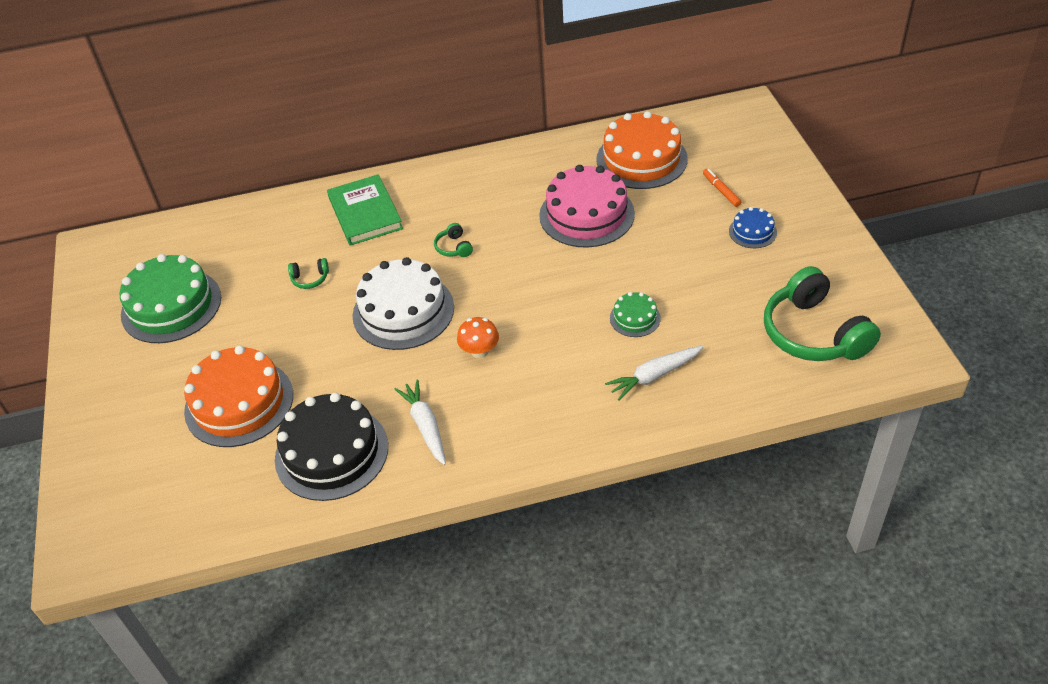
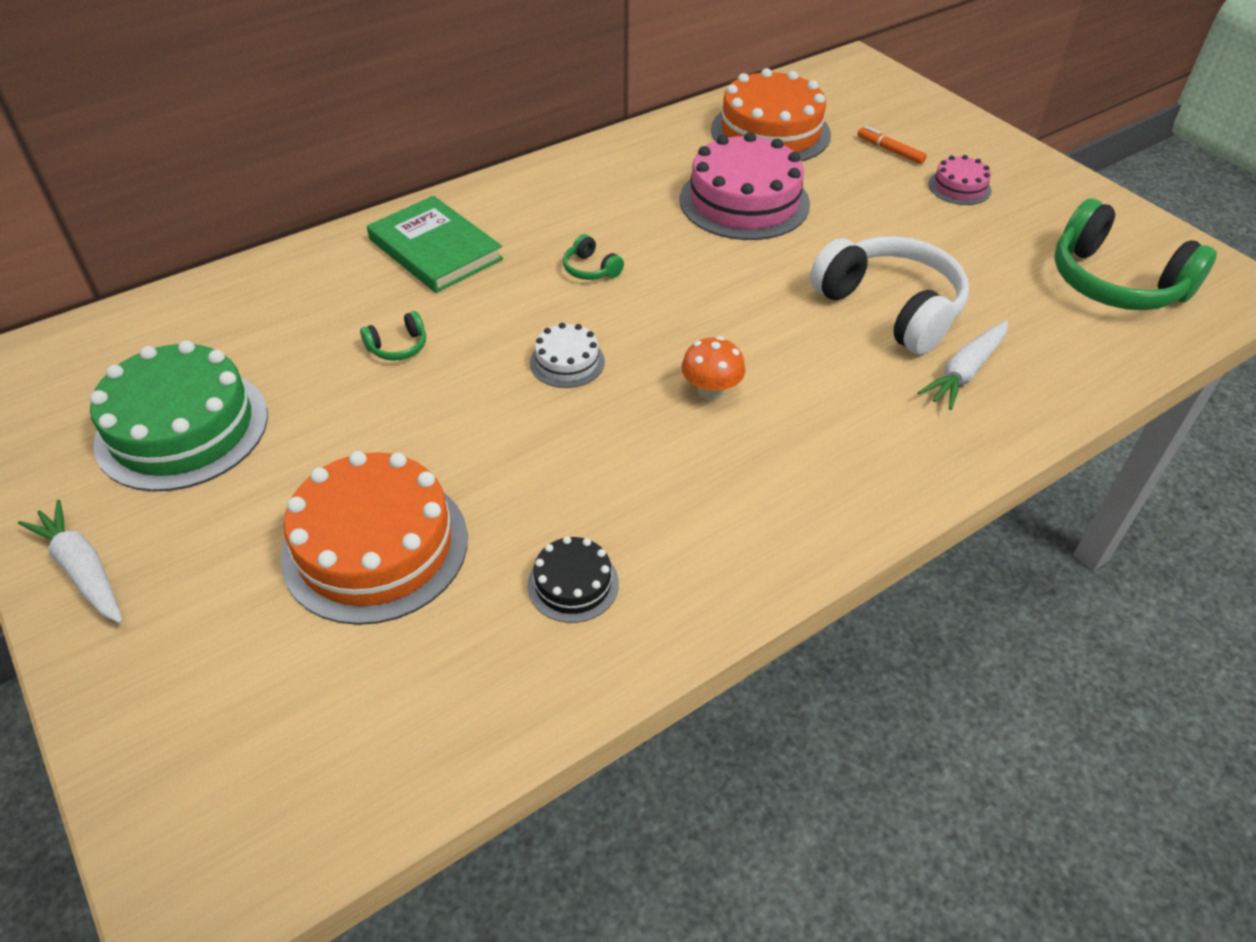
camera: 25 degrees left, 0 degrees up
(331, 452) = (573, 584): black cake -> black cake, size x0.48
(403, 311) = (567, 362): white cake -> white cake, size x0.48
(425, 426) = (696, 509): white carrot -> white carrot (83, 570)
(635, 318) = (890, 308): green cake -> white headphones
(752, 232) = (959, 187): blue cake -> pink cake

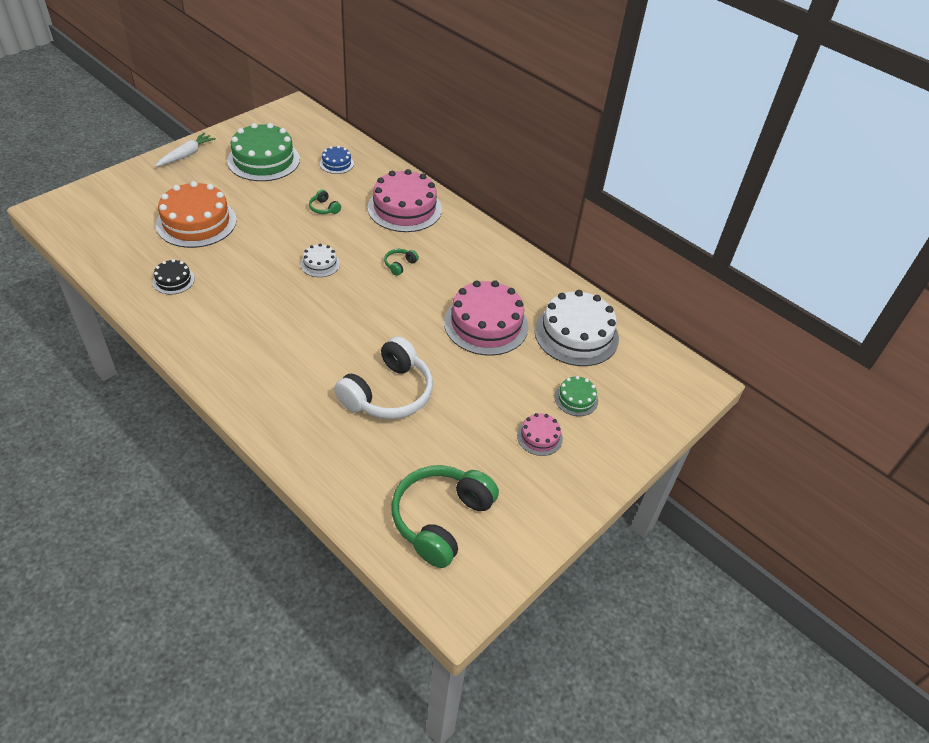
camera: 75 degrees right, 0 degrees up
(253, 320) = (336, 163): none -> blue cake
(435, 249) = (404, 208): green book -> pink cake
(711, 391) = (303, 317): orange mushroom -> none
(770, 132) = (576, 334): orange cake -> white cake
(890, 151) = (576, 399): orange marker -> green cake
(965, 372) = (331, 426): white carrot -> none

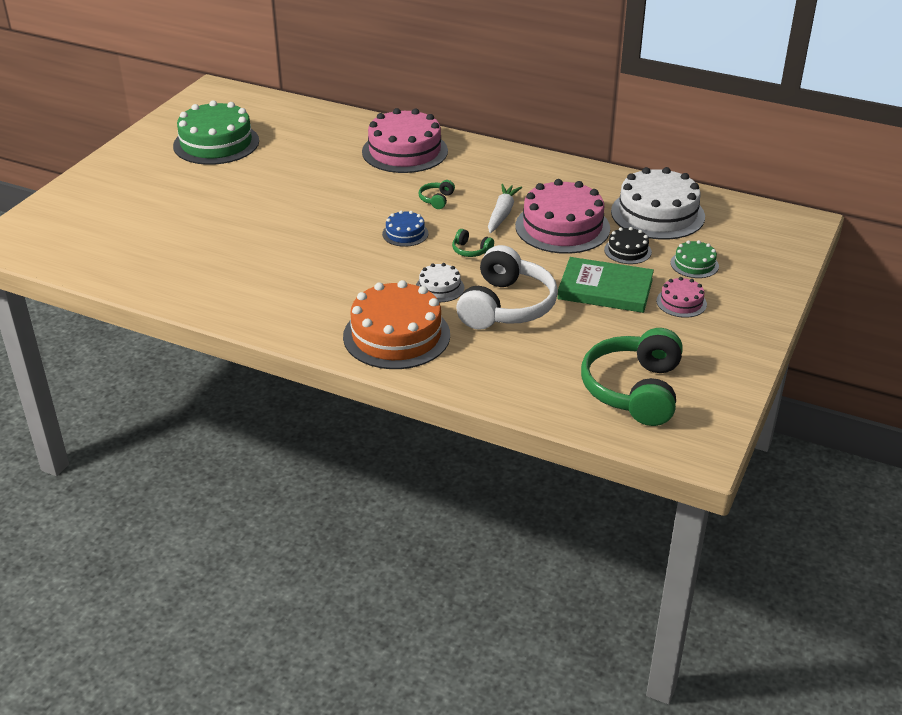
camera: 15 degrees left, 10 degrees down
(173, 280) = (200, 270): black cake -> black cake (627, 251)
(186, 155) = (123, 158): white carrot -> white carrot (502, 214)
(196, 222) = (184, 214): orange cake -> orange cake (396, 335)
(320, 264) = (351, 218): white cake -> white cake (439, 288)
(324, 208) = (318, 170): green headphones -> green headphones (471, 250)
(336, 163) = (300, 129): blue cake -> blue cake (405, 233)
(482, 401) = (605, 289): none -> green book

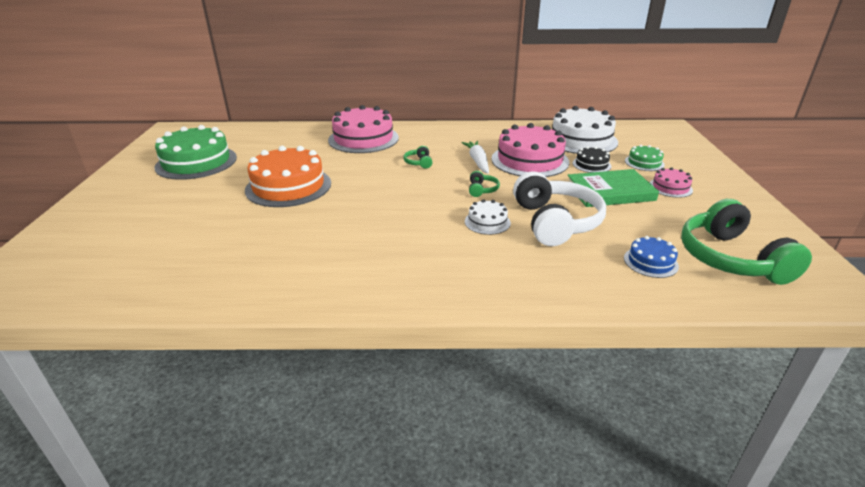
camera: 25 degrees left, 5 degrees down
(396, 335) = (492, 271): orange cake -> orange cake (288, 186)
(405, 233) = (417, 190): blue cake -> blue cake (650, 262)
(471, 250) = (482, 190): green headphones -> green headphones turned 90 degrees counterclockwise

